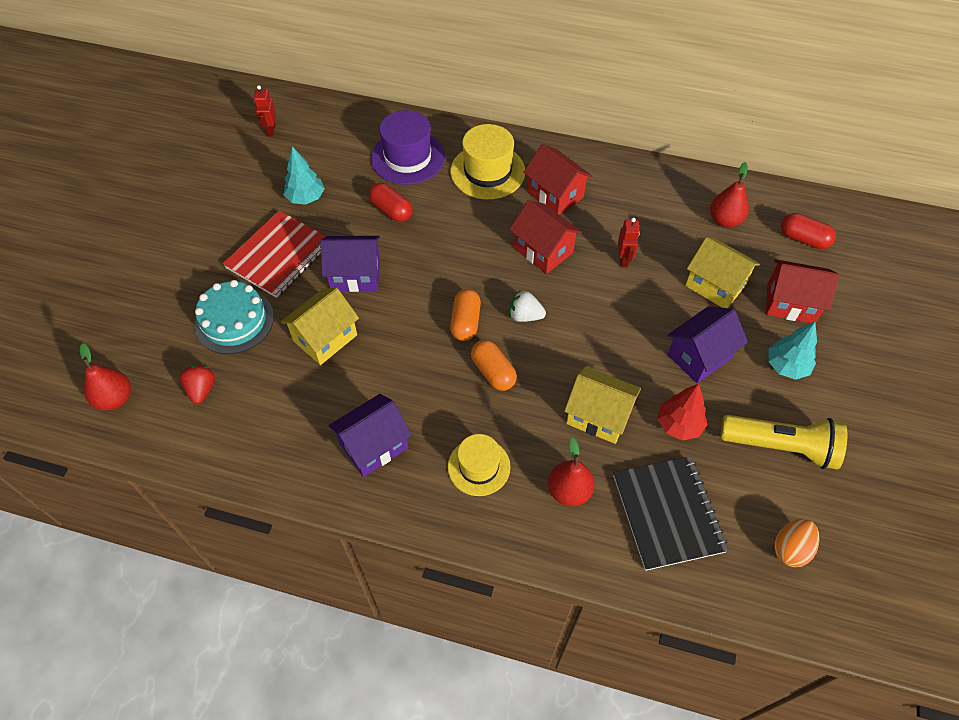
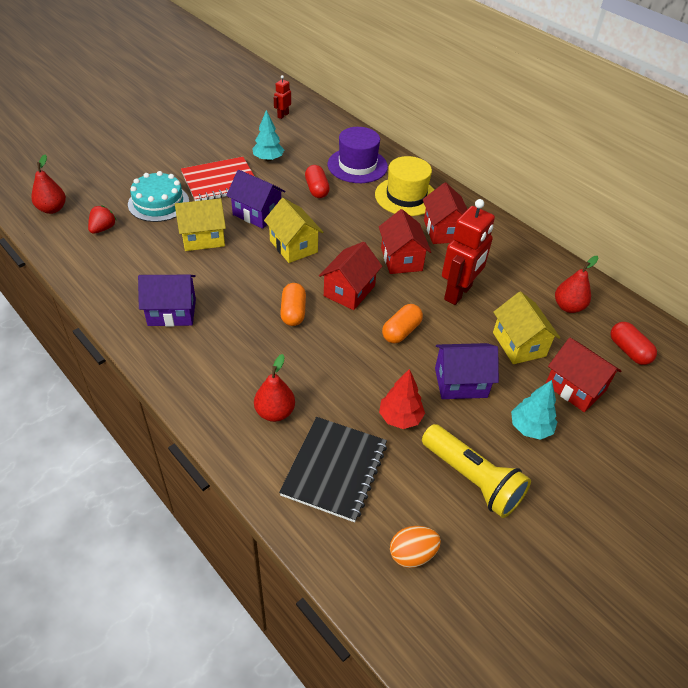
camera: 30 degrees right, 10 degrees down
(465, 322) = (303, 274): orange capsule -> orange capsule (401, 331)
(479, 467) = (227, 362): yellow hat -> none
(525, 316) = (349, 291): white strawberry -> red house
(598, 416) = (343, 378): yellow house -> yellow house (293, 246)
(623, 259) = (458, 293): red robot -> red robot, size x2.06

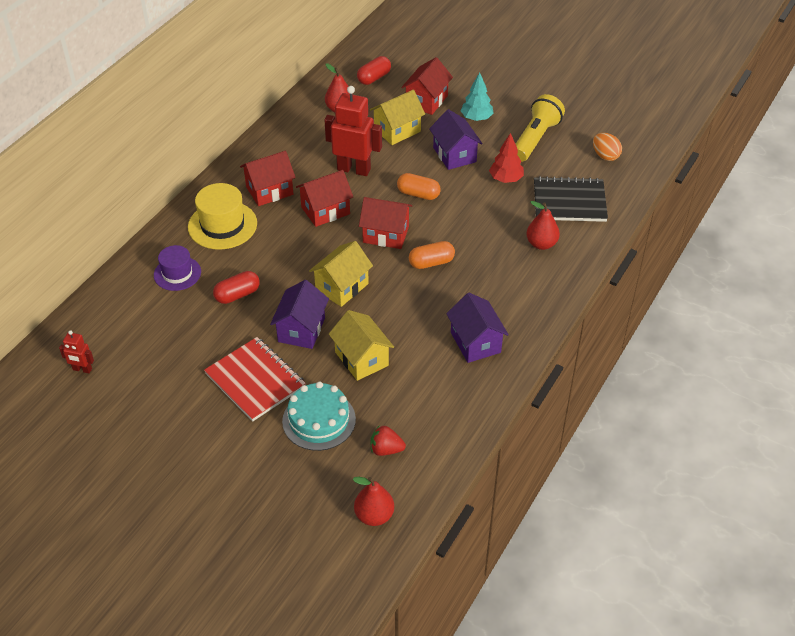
camera: 105 degrees left, 0 degrees up
(268, 159) = (192, 352): turquoise tree -> none
(357, 165) = (177, 273): purple hat -> purple hat, size x0.66

